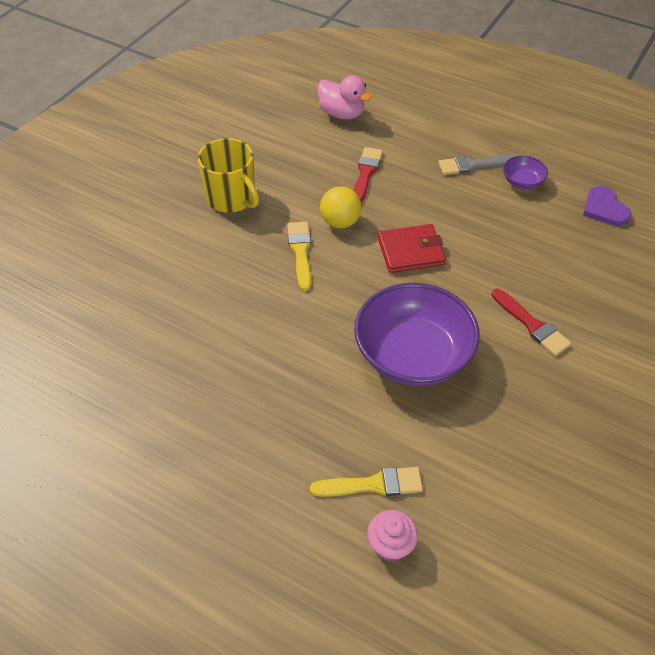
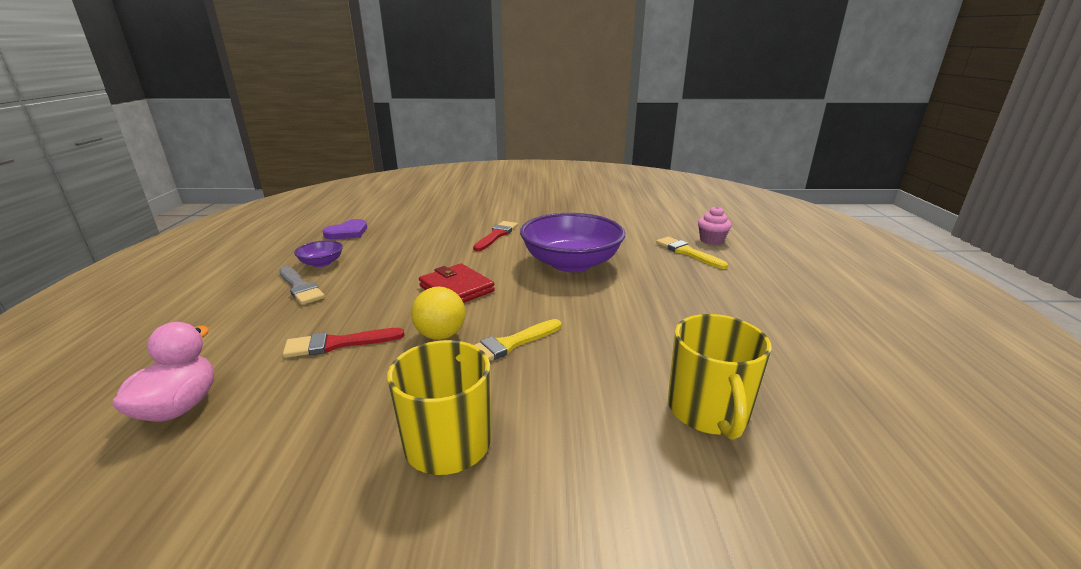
camera: 120 degrees left, 25 degrees down
(156, 313) = (708, 411): none -> yellow mug

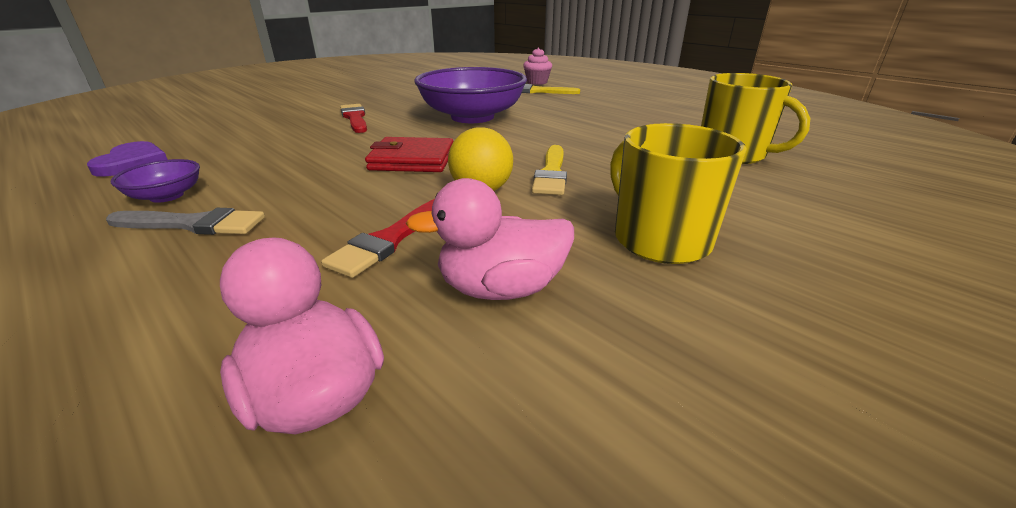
camera: 45 degrees left, 5 degrees up
(314, 409) = (501, 289): none -> pink duck

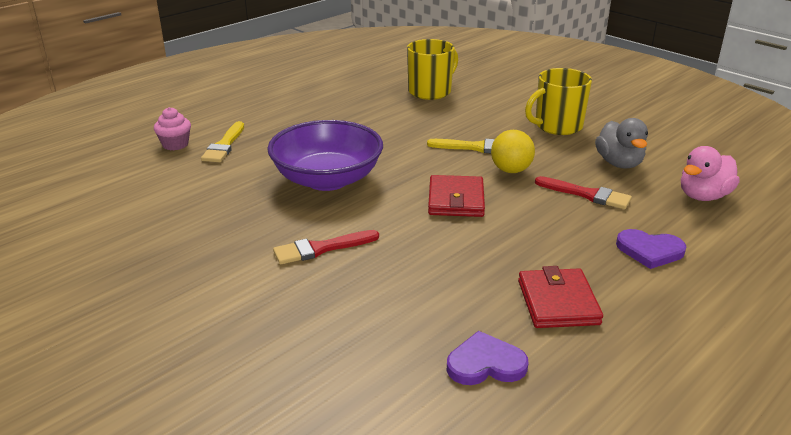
camera: 90 degrees left, 0 degrees up
(167, 196) = (558, 302): purple bowl -> red wallet
(189, 273) = (650, 251): none -> purple heart
(193, 224) = (597, 270): grey brush -> none
(501, 289) = (619, 163): pink duck -> grey duck

